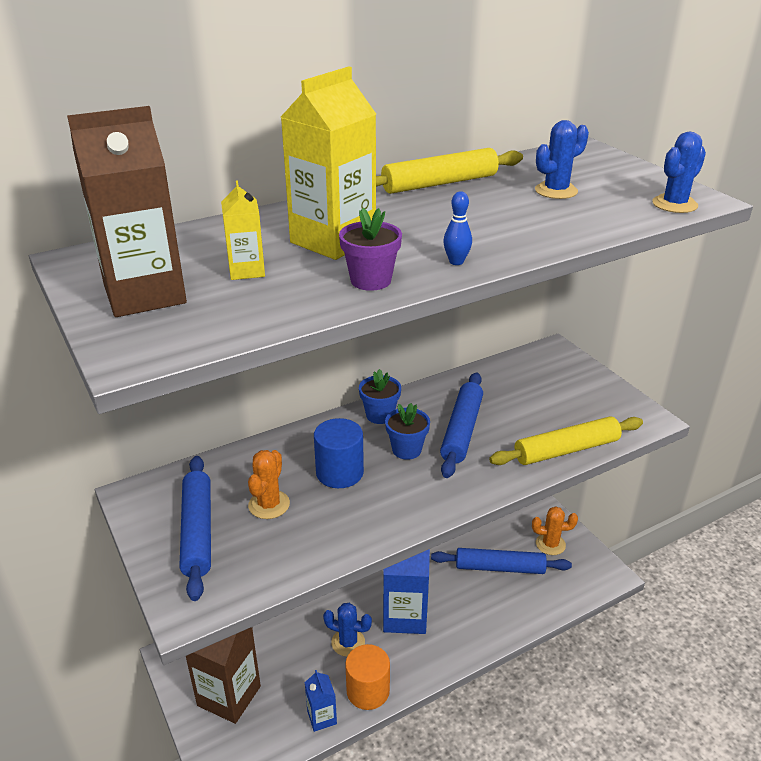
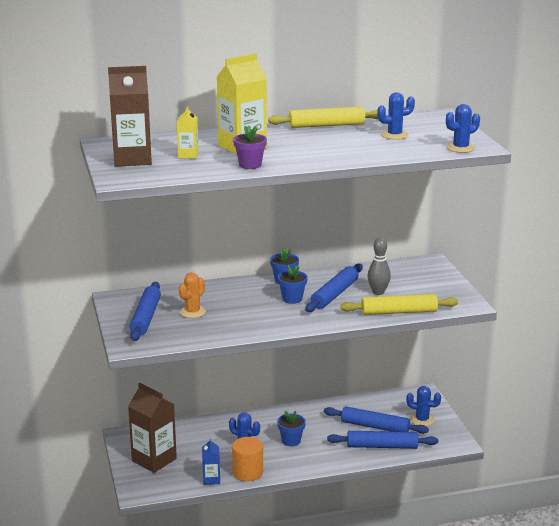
camera: 15 degrees right, 10 degrees down
(339, 472) = (243, 304): blue cylinder -> none
(405, 616) = (291, 441): blue carton -> blue flower pot
(456, 262) = (302, 162): blue bowling pin -> none
(518, 416) = (378, 292): none -> grey bowling pin
(522, 600) = (382, 446): none -> blue rolling pin
(550, 544) = (422, 420): orange cactus -> blue cactus

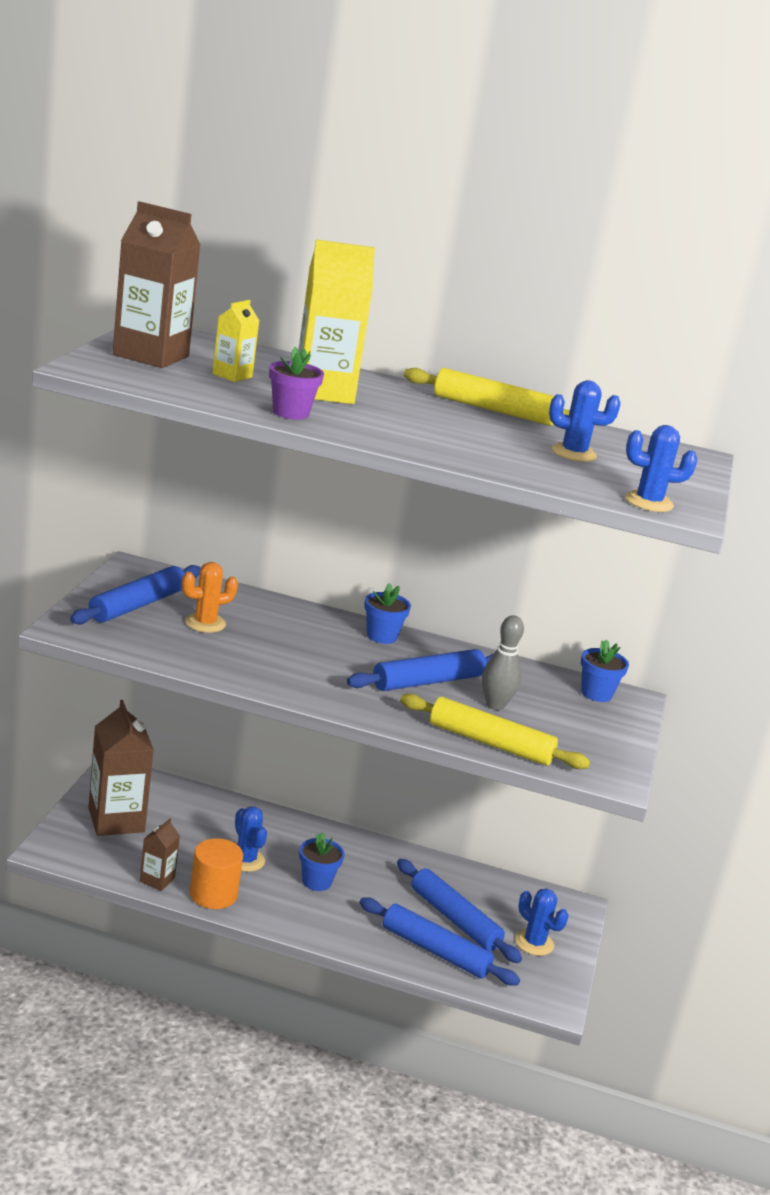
camera: 25 degrees right, 0 degrees up
(211, 479) = (157, 880): blue carton -> brown carton
(292, 299) = (360, 662): blue flower pot -> blue flower pot (596, 693)

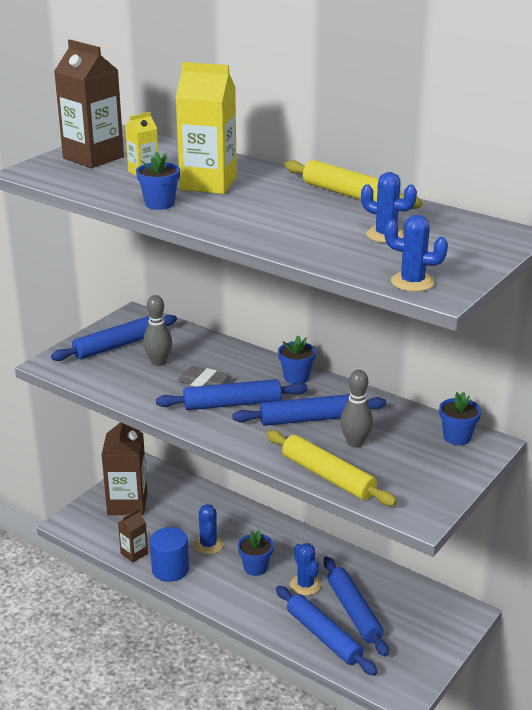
camera: 25 degrees right, 5 degrees up
(205, 623) = (158, 362): orange cactus -> grey bowling pin
(213, 894) = (170, 569): orange cylinder -> blue cylinder
(276, 645) = (203, 382): none -> grey eraser
(290, 413) = (159, 204): purple flower pot -> blue flower pot
(328, 669) = (232, 404): none -> blue rolling pin
(534, 943) = (413, 640): blue cactus -> blue cactus (305, 585)

